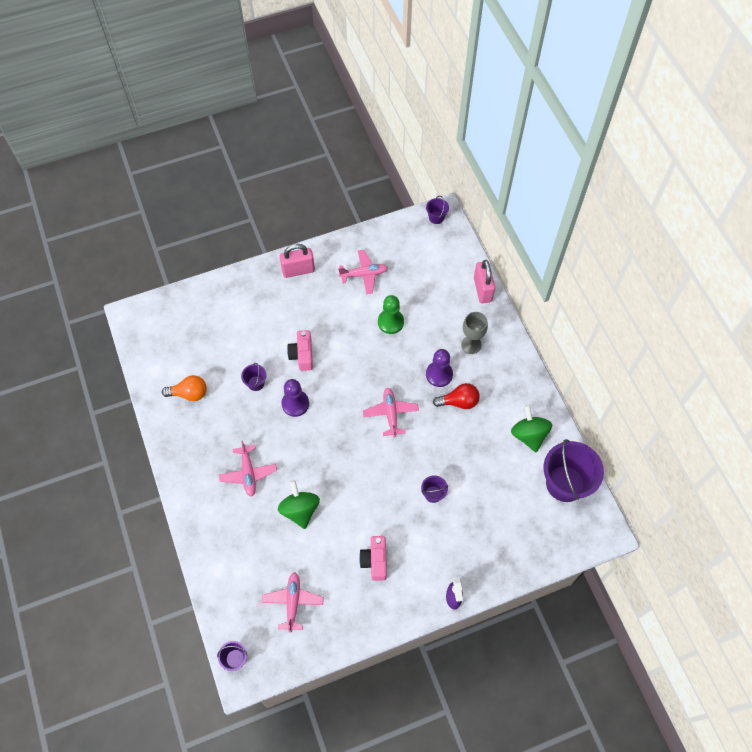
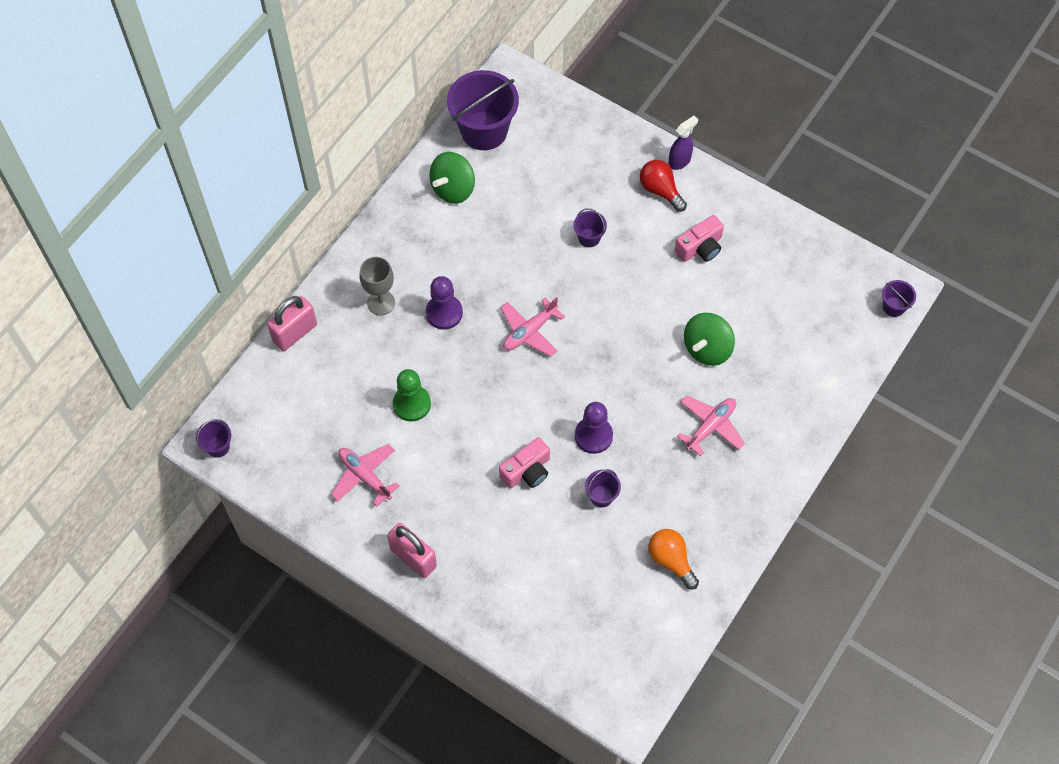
camera: 125 degrees left, 0 degrees up
(293, 602) = (800, 293): pink plane -> none
(459, 402) = (463, 274): red light bulb -> red light bulb (660, 190)

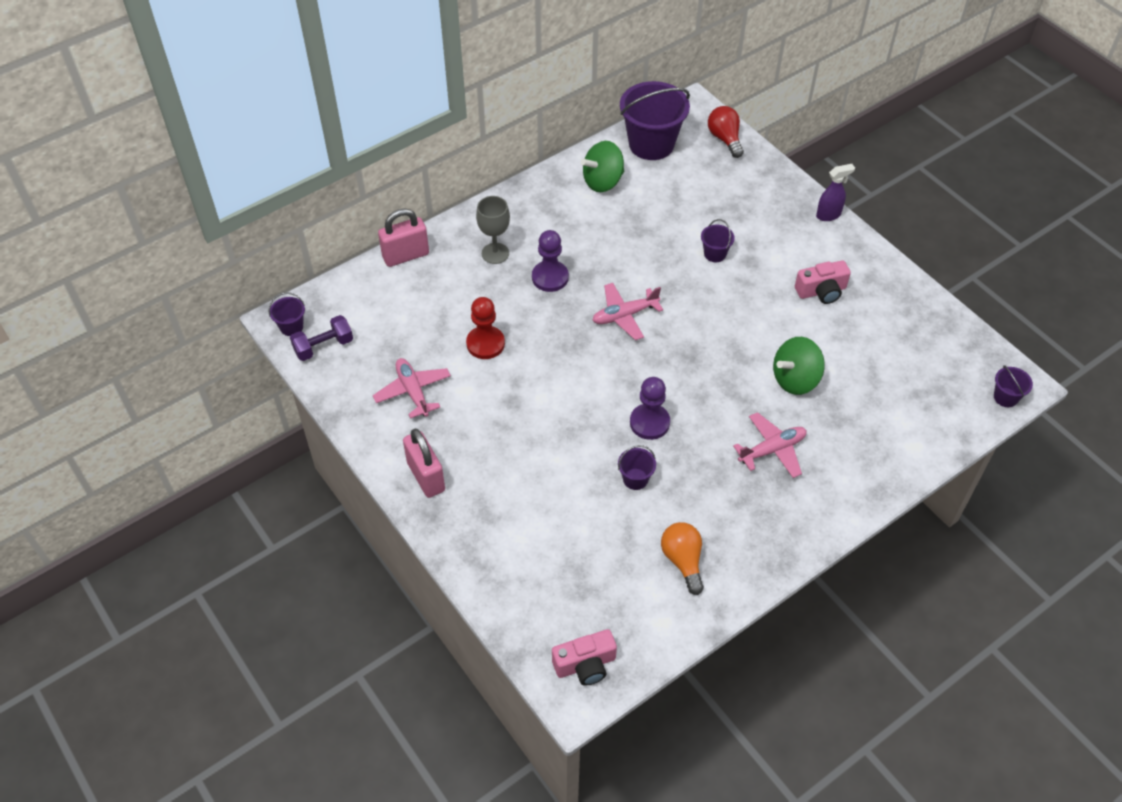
camera: 20 degrees right, 10 degrees down
(259, 457) = (323, 346): none -> purple dumbbell
(412, 404) = (485, 344): green pawn -> red pawn
(527, 471) = (570, 434): pink camera -> pink camera (585, 664)
(660, 190) = (800, 234): red light bulb -> red light bulb (725, 139)

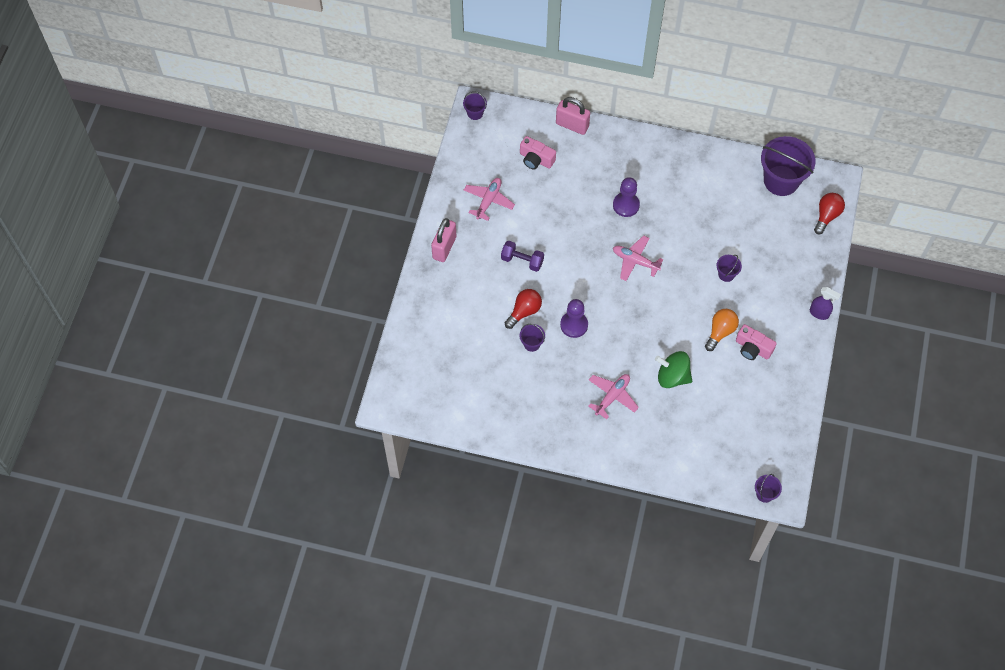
camera: 50 degrees right, 10 degrees up
(323, 346) = (477, 138): purple dumbbell -> purple dumbbell (522, 261)
(485, 344) = (550, 209): red pawn -> none
(495, 253) = (616, 166): grey goblet -> none
(585, 664) = (405, 398): pink camera -> pink camera (536, 159)
(587, 457) = (524, 311): none -> red light bulb
(603, 181) = (724, 178): green spinning top -> none
(683, 561) = (502, 400): orange light bulb -> orange light bulb (720, 332)
(772, 450) = (612, 396): pink plane -> pink plane turned 75 degrees counterclockwise

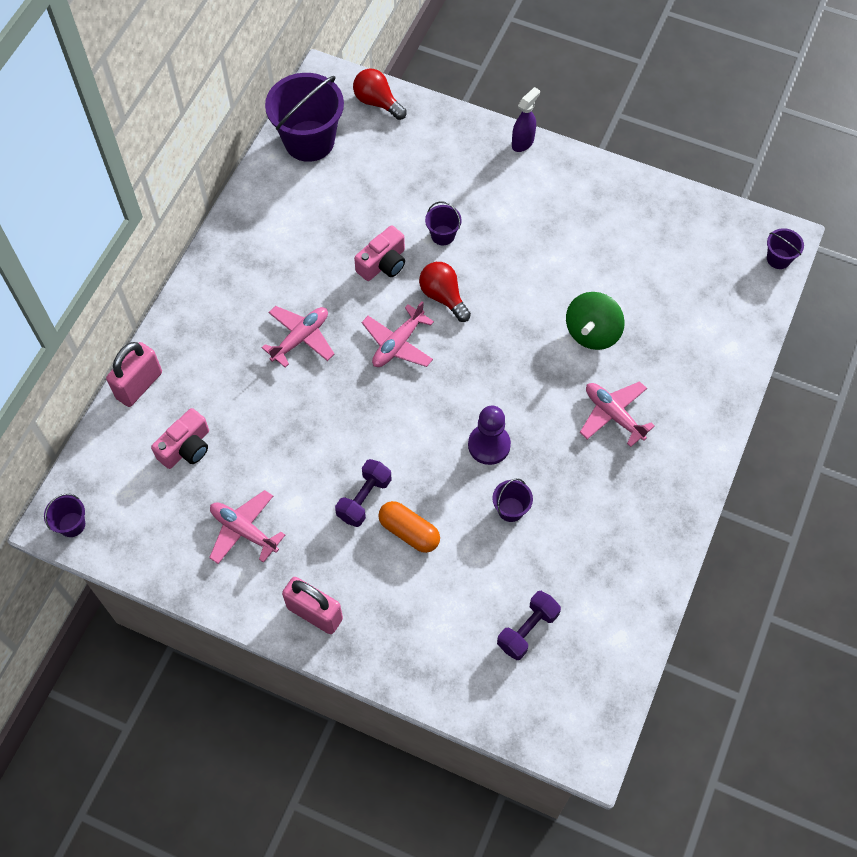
camera: 80 degrees left, 0 degrees up
(454, 363) = (527, 630): none -> purple dumbbell
(505, 289) = (409, 532): none -> orange capsule
(524, 311) = (453, 511): red light bulb -> red light bulb (443, 296)
(626, 205) = (301, 338): purple pawn -> pink plane
(720, 332) = (531, 260): orange light bulb -> none
(752, 348) = (563, 228): pink camera -> pink camera (383, 263)

